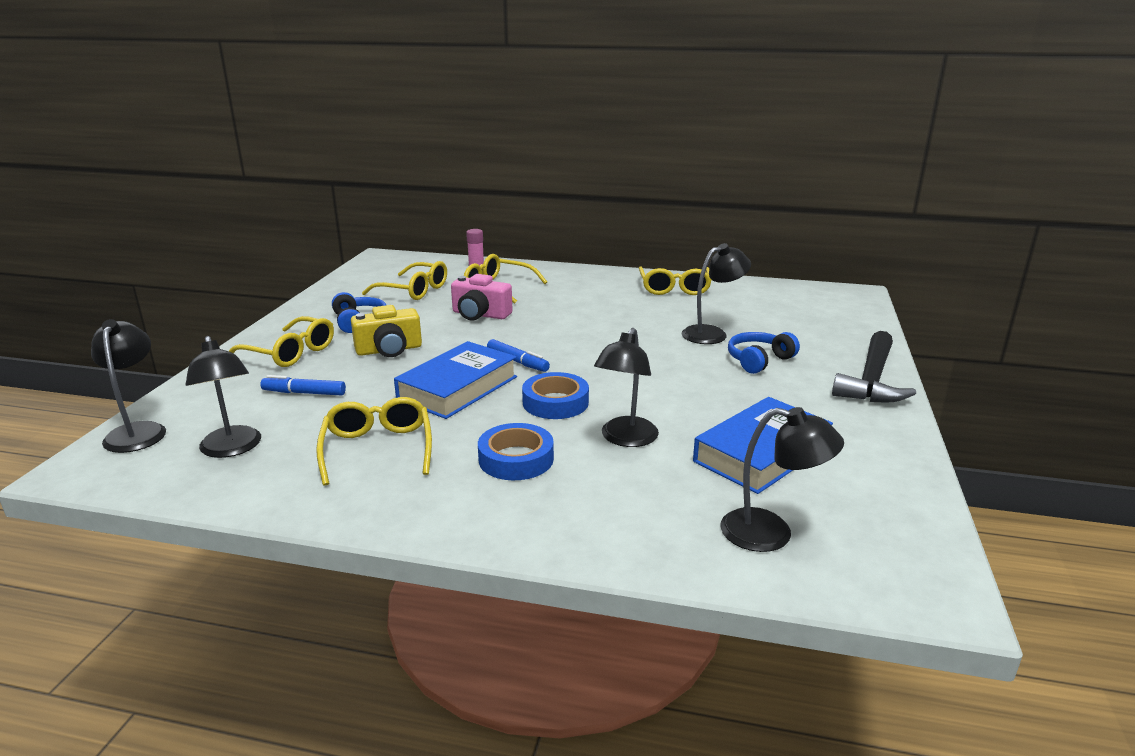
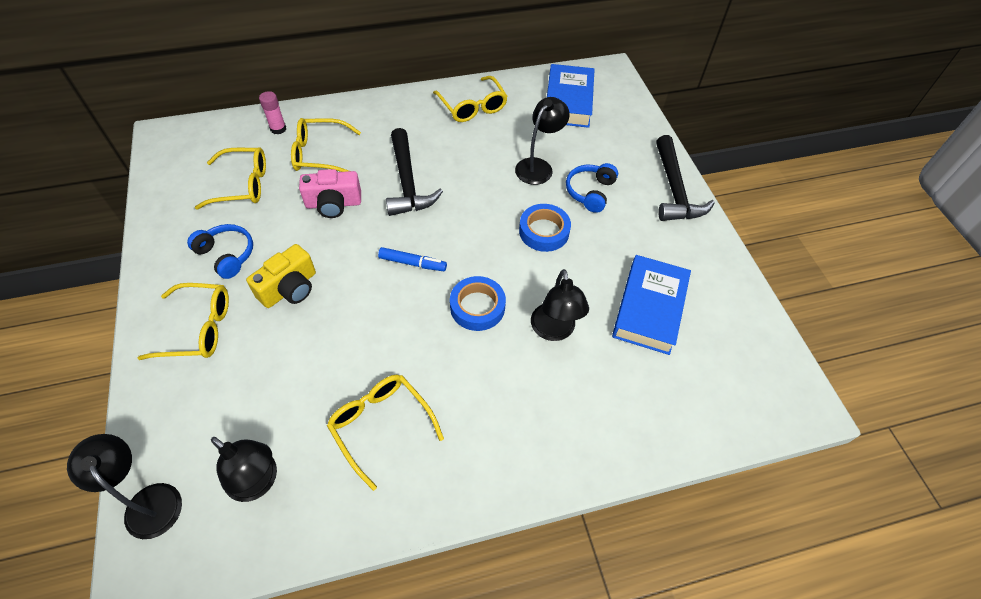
camera: 30 degrees left, 30 degrees up
(304, 393) = (260, 381): blue marker -> none
(458, 388) = (388, 319): blue book -> blue book (568, 101)
(516, 459) = (493, 389): blue tape -> blue tape (544, 231)
(563, 317) = (407, 182): none -> black hammer
(771, 533) = (697, 392): black lamp -> none

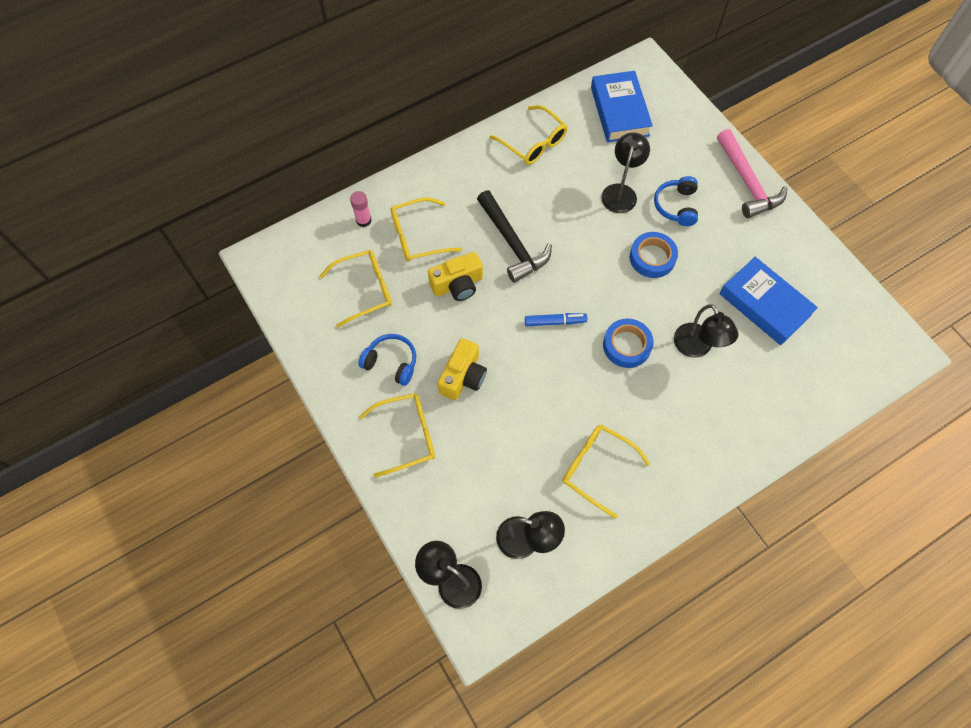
camera: 15 degrees left, 10 degrees up
(333, 204) = (457, 285): pink camera -> yellow camera
(649, 308) = (764, 304): blue book -> blue book turned 45 degrees counterclockwise
(674, 190) = (747, 182): black hammer -> pink hammer

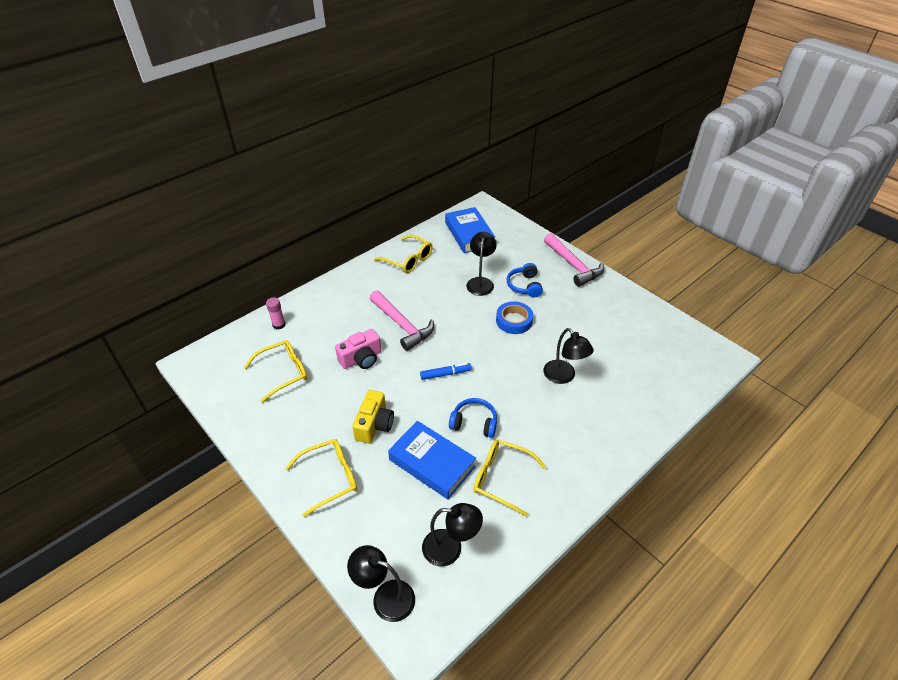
camera: 10 degrees left, 20 degrees down
(391, 362) = (311, 423): blue headphones -> blue headphones (474, 423)
(418, 236) = (324, 330): yellow glasses -> none
(457, 285) = (361, 359): yellow camera -> pink camera
(512, 243) = (402, 325): black hammer -> pink hammer
(627, 345) = (507, 383): blue tape -> none
(764, 304) = (608, 340): blue book -> blue book (432, 463)

